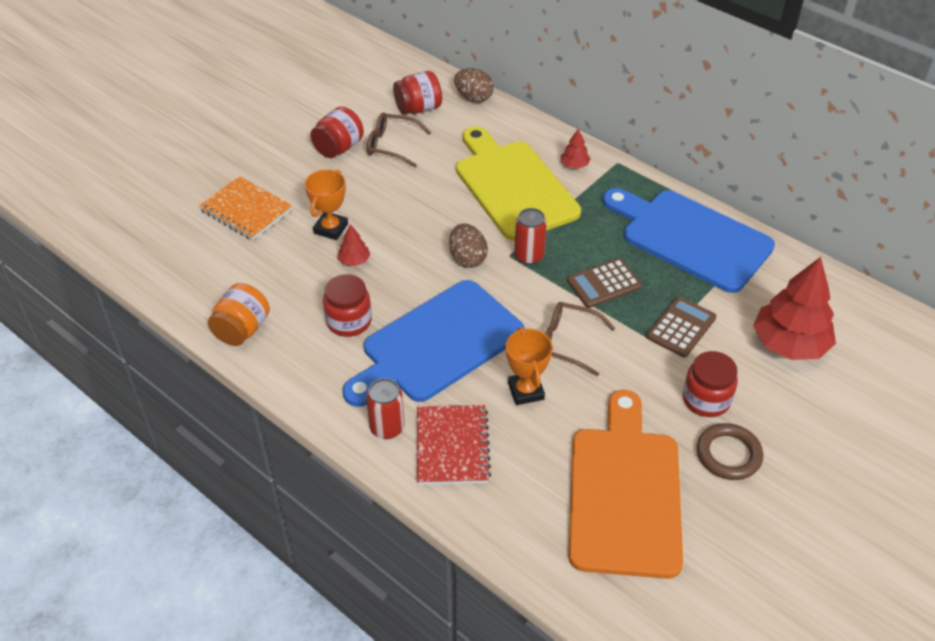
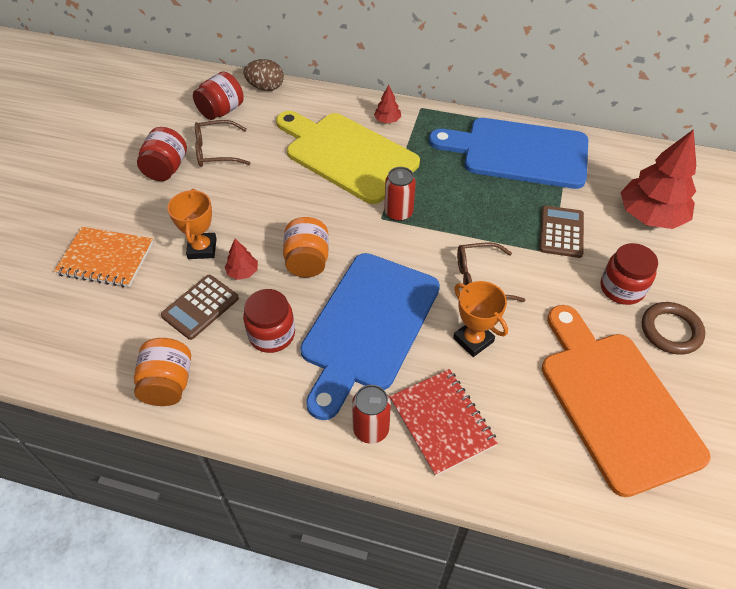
camera: 25 degrees left, 5 degrees up
(417, 270) = (307, 261): none -> orange jar
(467, 258) = (346, 233): brown egg -> none
(604, 283) = (476, 216): brown calculator -> brown calculator (200, 307)

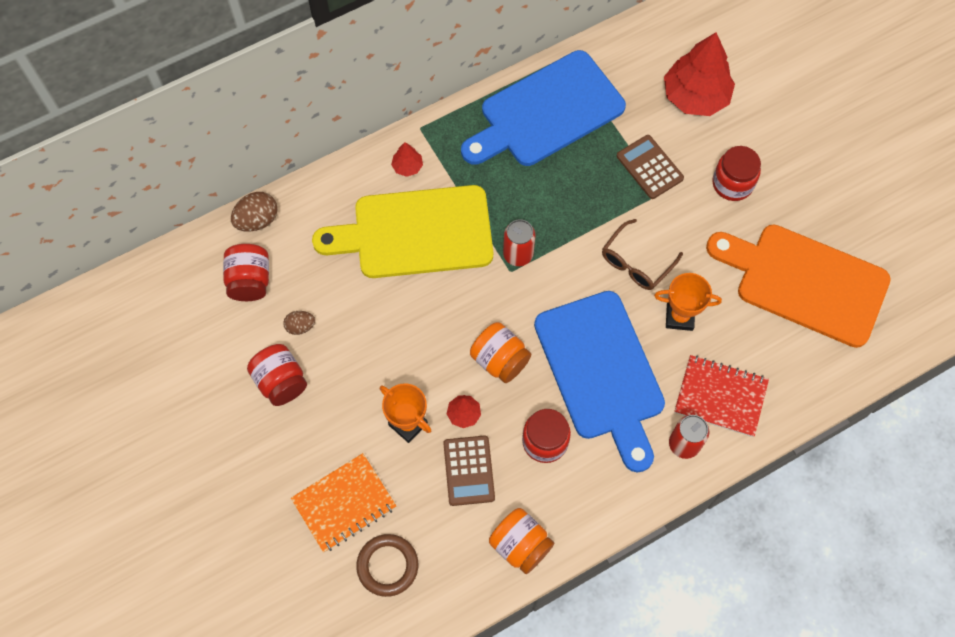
camera: 45 degrees left, 15 degrees up
(216, 151) = (300, 326): brown glasses -> brown egg
(671, 330) = (790, 193): brown ring -> brown ring (387, 566)

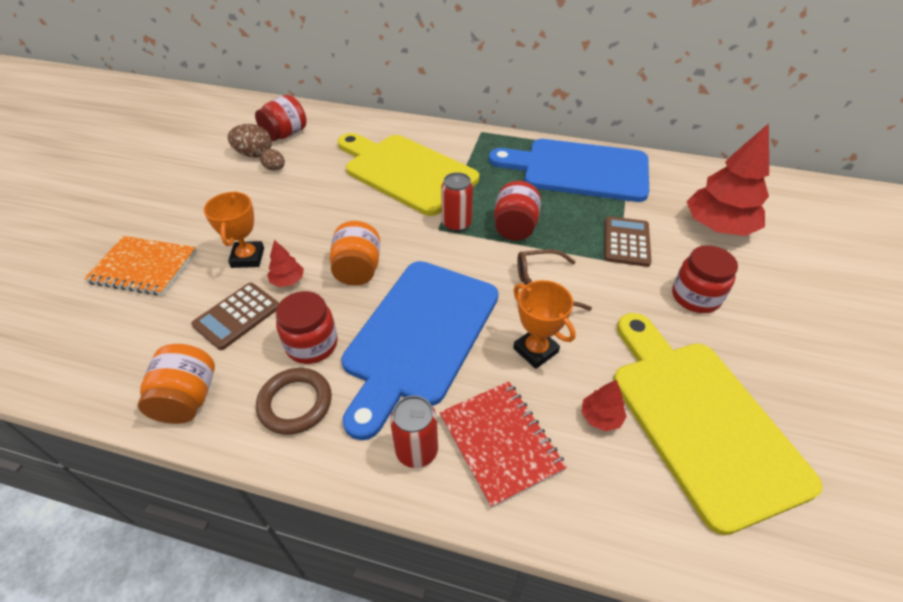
camera: 45 degrees right, 20 degrees down
(257, 220) = (331, 115): brown egg -> brown egg (254, 154)
(281, 382) = (222, 184): red jar -> red jar (515, 227)
(387, 566) = (100, 325): brown ring -> brown ring (295, 403)
(407, 166) = (448, 142): red tree -> red tree (601, 417)
(805, 282) = (700, 419): orange cutting board -> yellow cutting board

